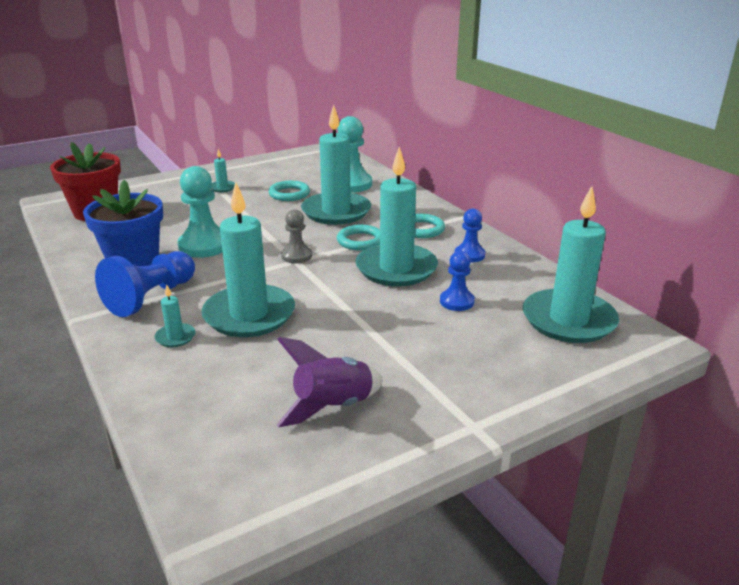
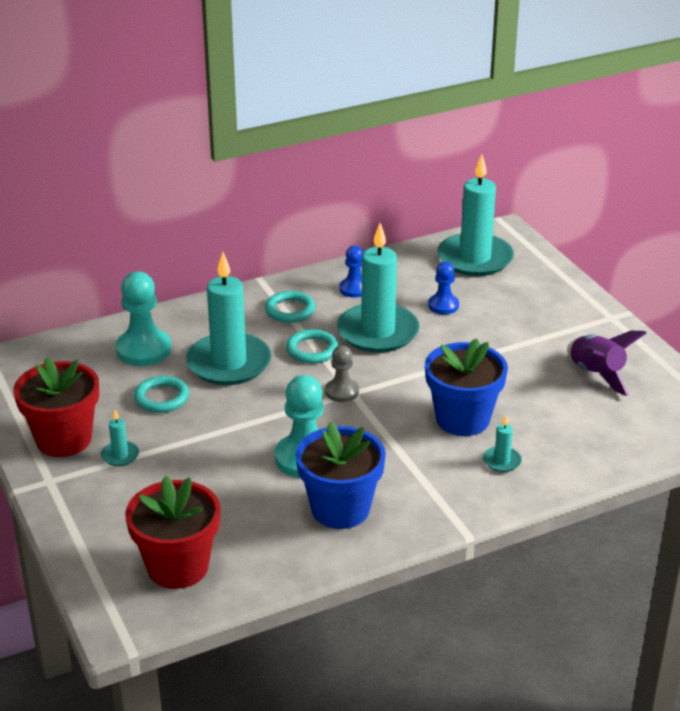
camera: 85 degrees left, 5 degrees up
(151, 297) = (426, 485): blue pawn -> none
(243, 172) = (64, 439): none -> red flower pot
(249, 315) = (462, 419): turquoise candle -> blue flower pot

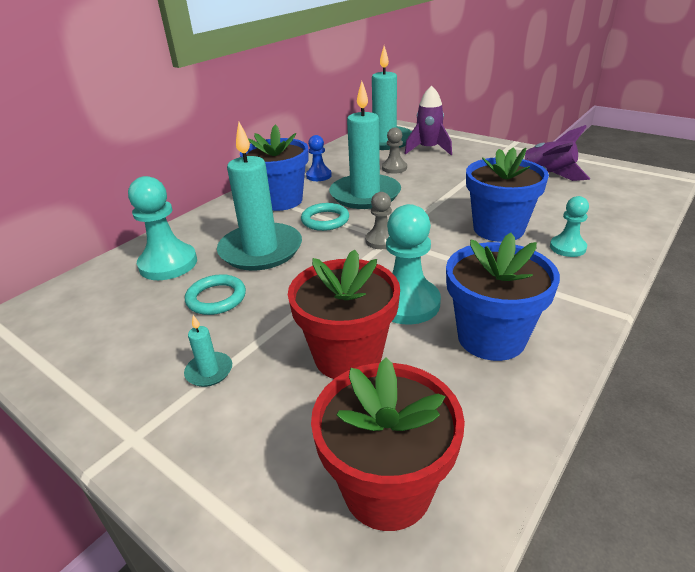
camera: 25 degrees left, 0 degrees up
(64, 439) = (127, 378): red flower pot -> red flower pot (348, 356)
(290, 310) = (281, 200): turquoise ring -> blue flower pot
(443, 305) = (394, 168): blue pawn -> grey pawn
(502, 461) = (567, 247): turquoise candle -> turquoise pawn
(510, 290) = (428, 149): none -> purple rocket

